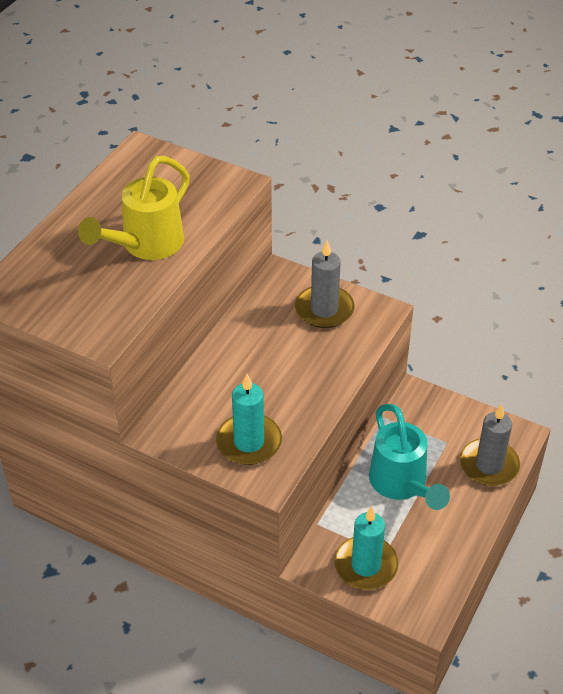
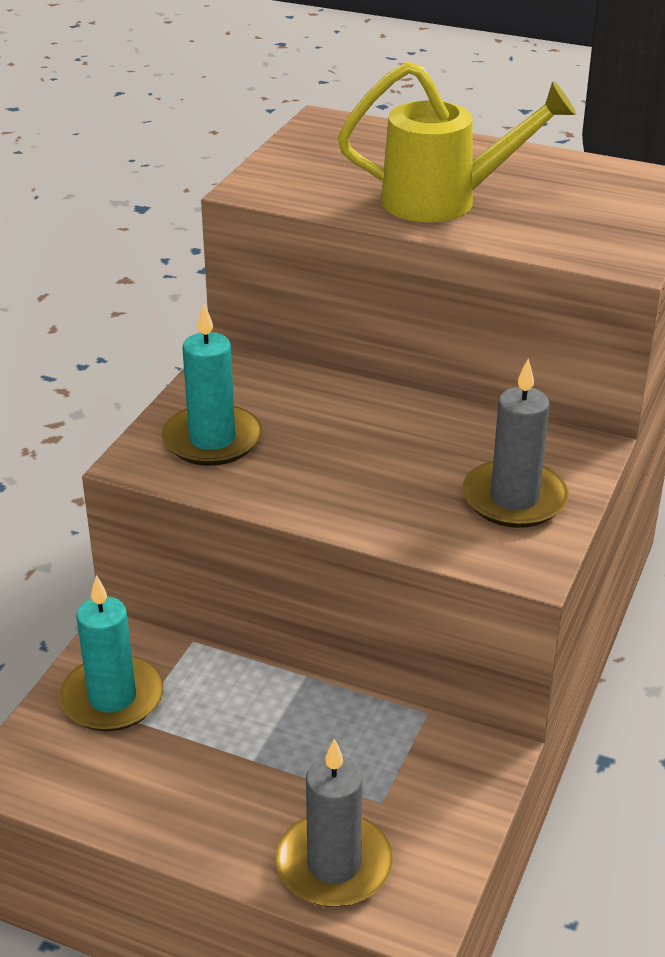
camera: 85 degrees right, 10 degrees down
(145, 246) = (446, 201): yellow watering can -> yellow watering can turned 150 degrees clockwise
(402, 485) = (275, 739): turquoise watering can -> none

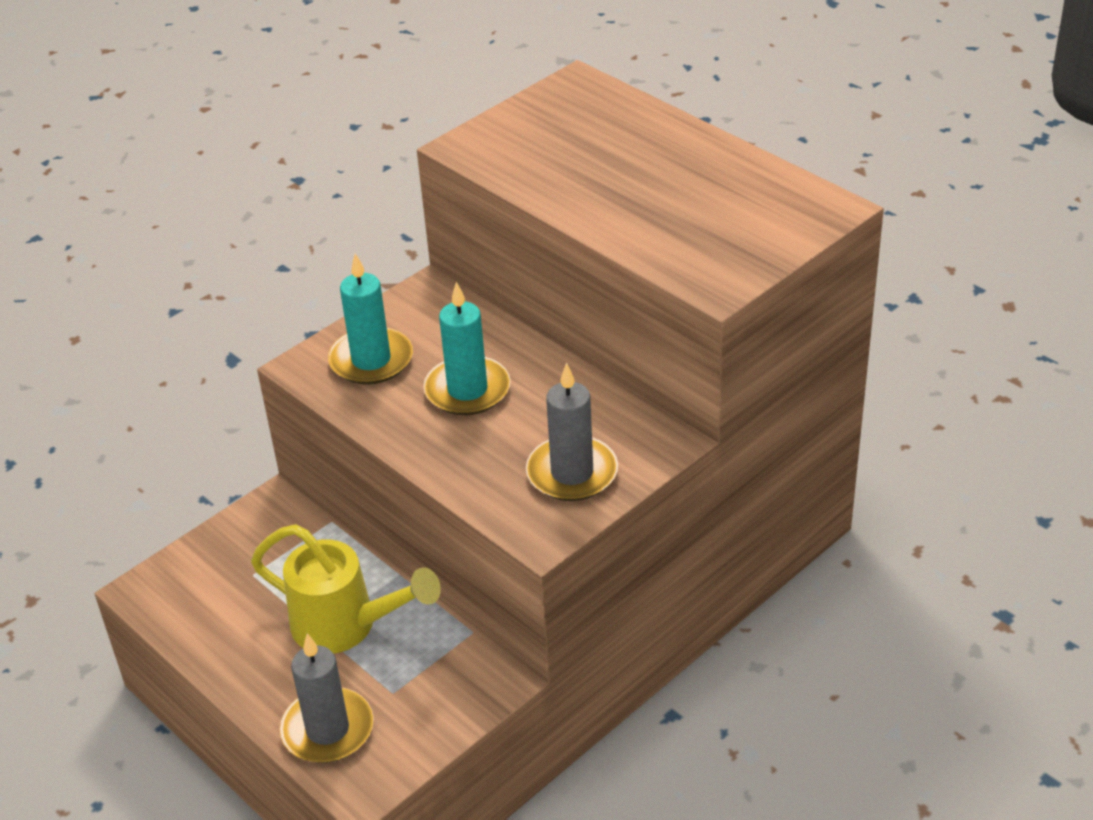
camera: 25 degrees right, 5 degrees up
(112, 698) = (246, 552): turquoise candle -> turquoise candle (467, 390)
(446, 201) = (613, 191): yellow watering can -> yellow watering can (347, 626)

